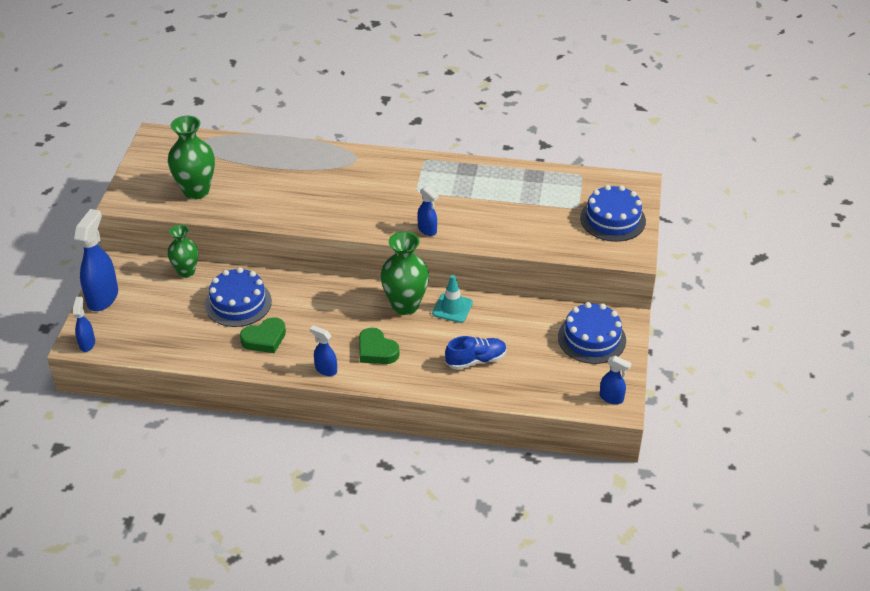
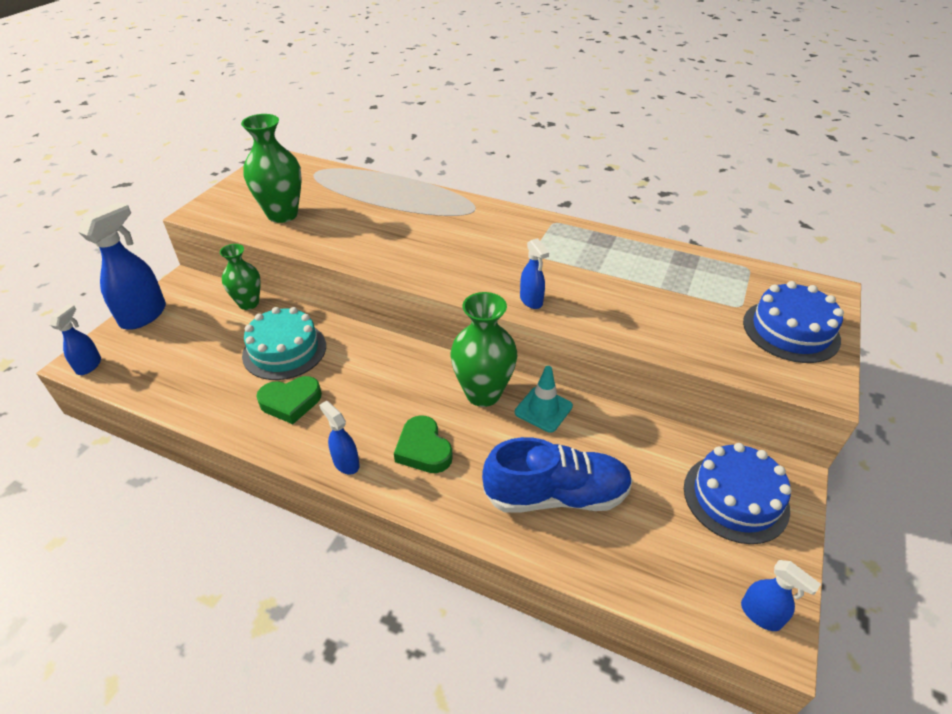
camera: 15 degrees right, 0 degrees up
(238, 303) = (284, 350): blue cake -> turquoise cake
(476, 360) = (556, 495): blue shoe -> blue shoe, size x1.55

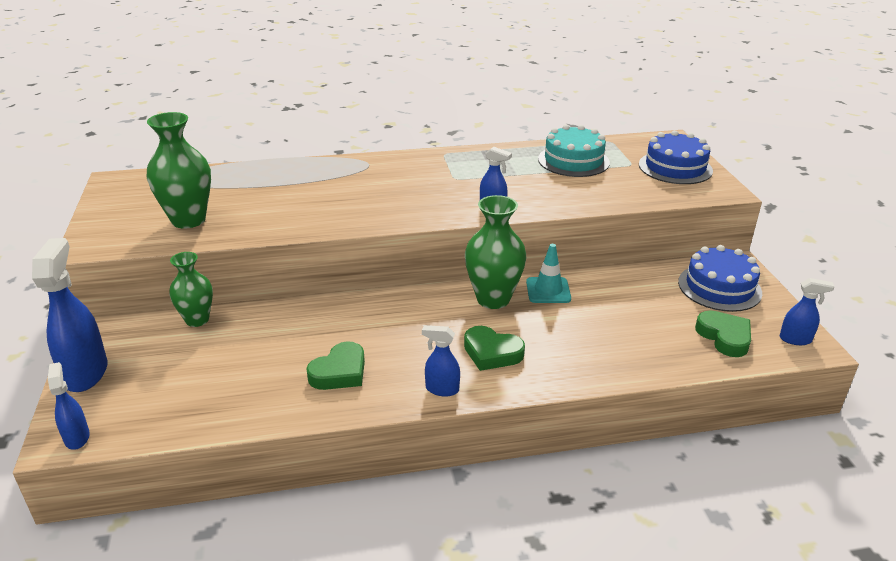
camera: 35 degrees left, 10 degrees down
(284, 350) = (283, 339): turquoise cake -> turquoise cake (573, 161)
(556, 495) = (616, 336): blue shoe -> none
(674, 562) = (724, 337): none -> green heart

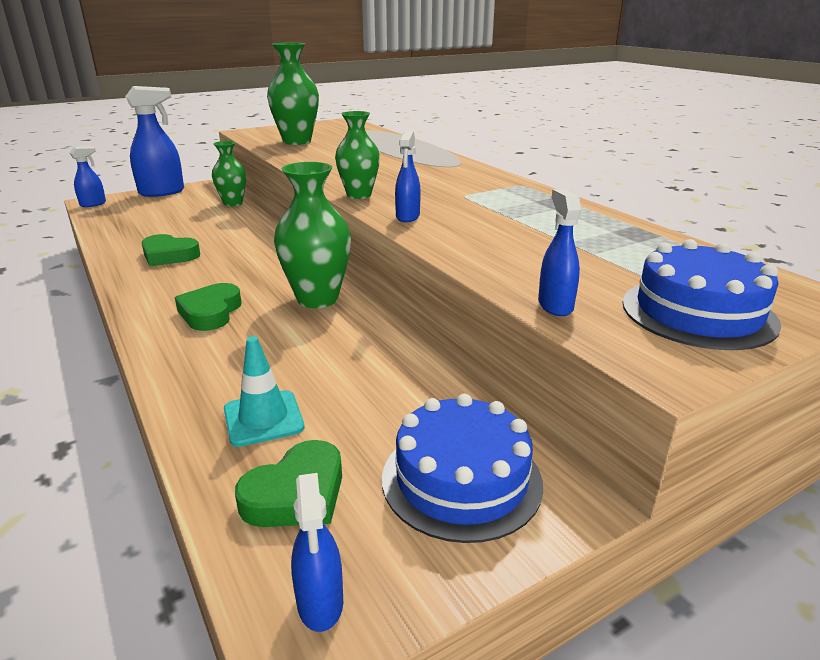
camera: 70 degrees right, 5 degrees down
(423, 217) = (359, 195): none -> green vase
(441, 389) = (144, 298): blue spray bottle -> blue spray bottle (555, 305)
(548, 290) = (354, 327): turquoise traffic cone -> turquoise traffic cone (263, 418)
(573, 161) = (601, 241): turquoise cake -> none

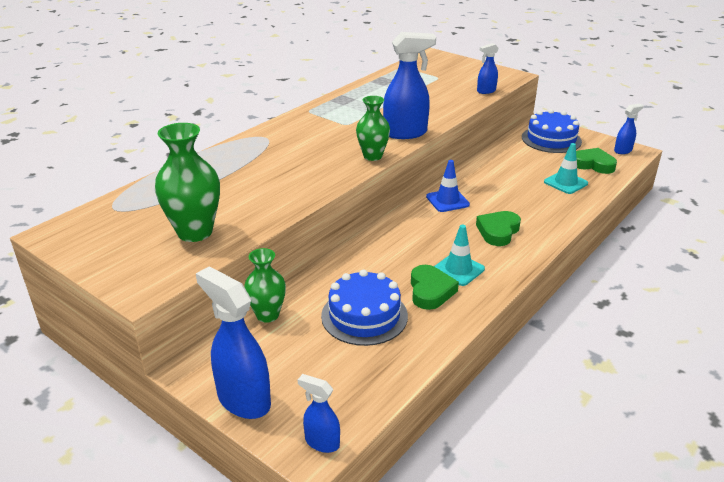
camera: 110 degrees left, 5 degrees up
(178, 274) = (458, 269): none -> turquoise traffic cone
(210, 312) = (498, 231): green heart -> green heart turned 135 degrees clockwise
(317, 299) = (447, 201): green vase -> blue traffic cone
(407, 217) = (405, 133): blue spray bottle -> blue spray bottle, size x1.86
(698, 312) = (465, 71): blue cake -> blue cake (364, 316)

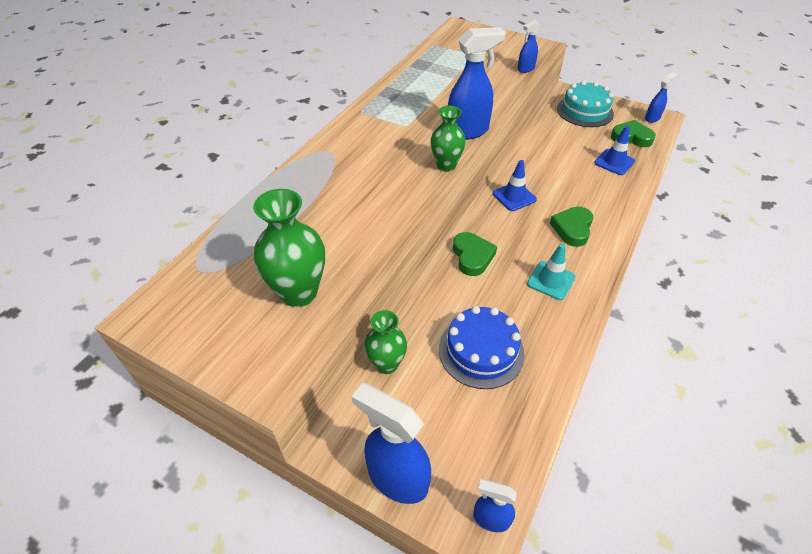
camera: 10 degrees left, 15 degrees up
(430, 291) = (533, 311): green heart -> green heart (472, 256)
(551, 139) = (585, 111): blue cake -> turquoise cake
(565, 183) = (614, 162): turquoise traffic cone -> blue traffic cone

